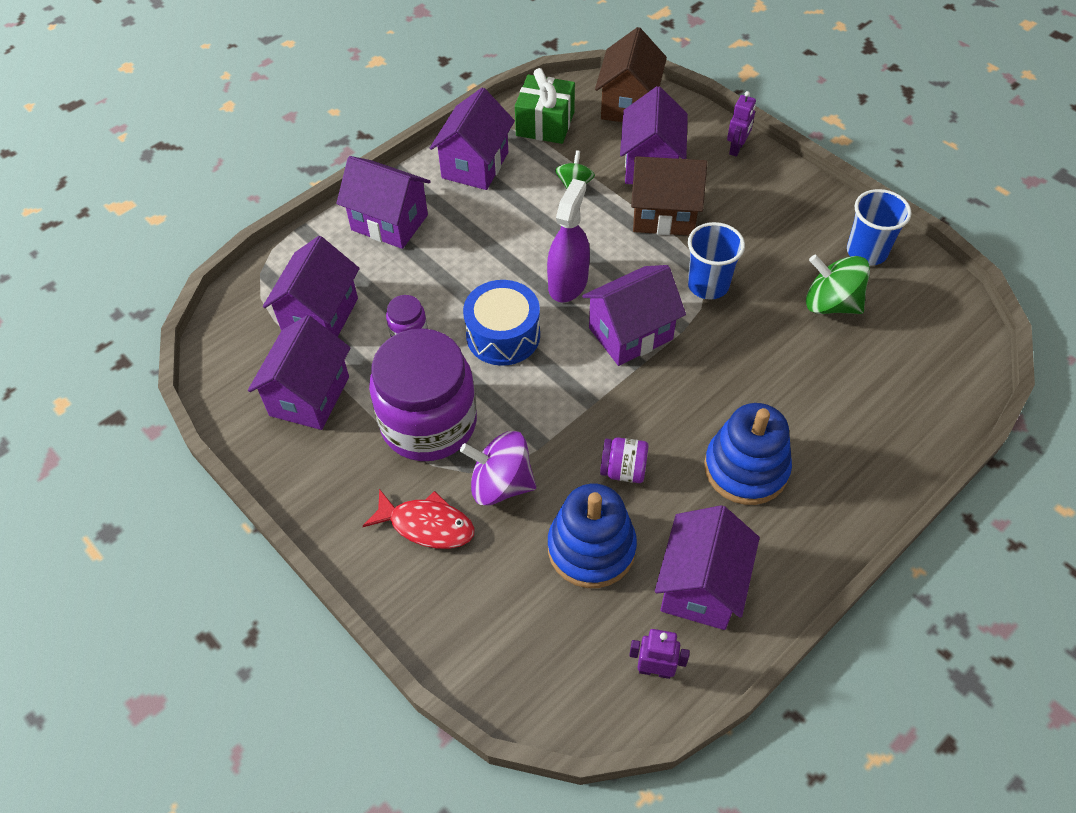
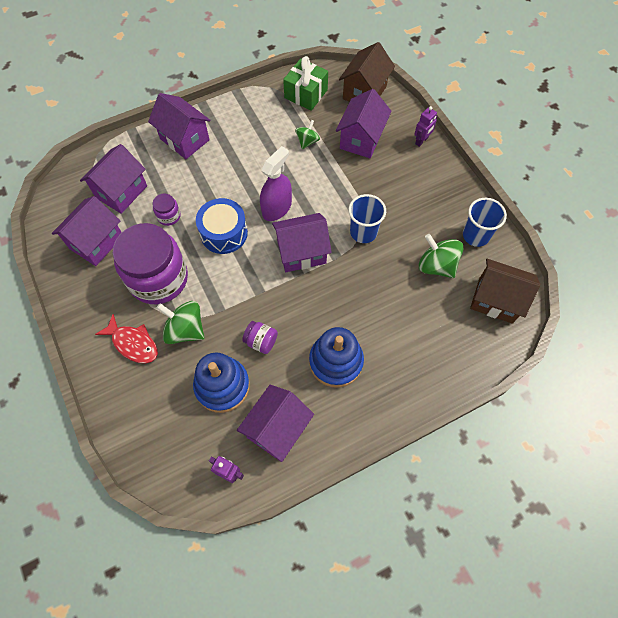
camera: 15 degrees right, 10 degrees up
(475, 165) = (251, 112): purple house -> none
(501, 484) = (185, 330): purple spinning top -> green spinning top
(664, 215) = (355, 176): brown house -> brown house (495, 300)

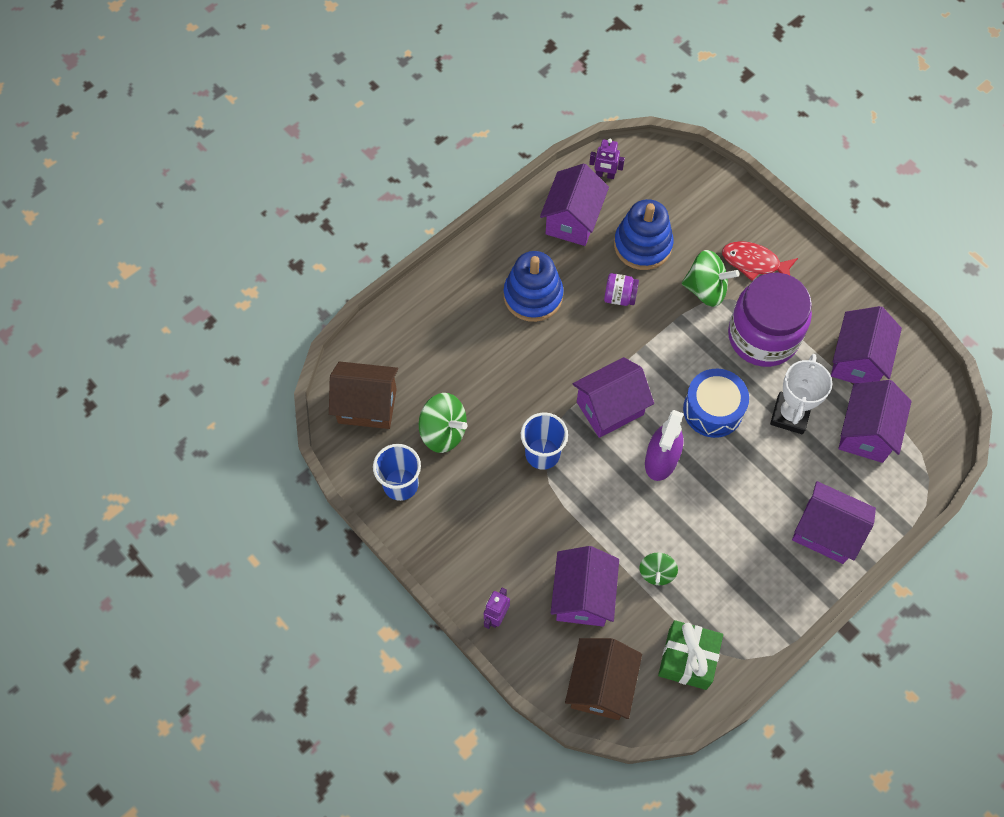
camera: 165 degrees right, 0 degrees up
(169, 216) = (790, 415): purple jar -> white trophy

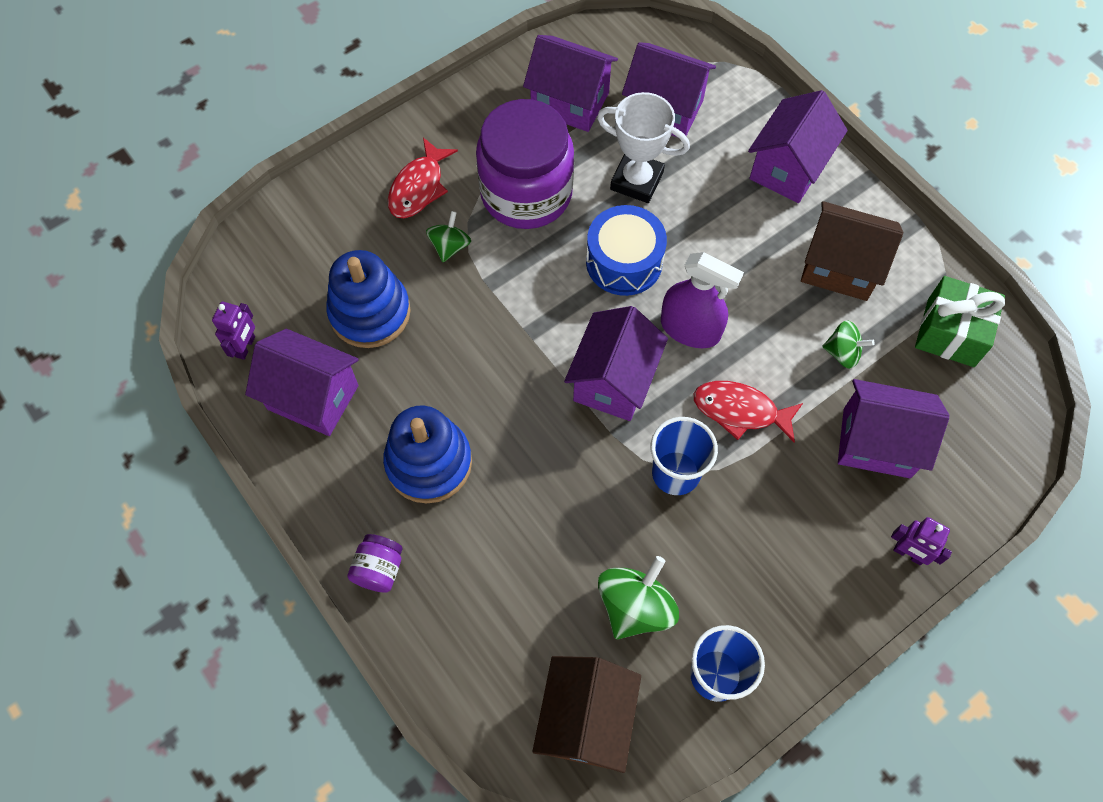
camera: 85 degrees left, 0 degrees up
(597, 497) = (740, 411): none -> red fish
(600, 686) = (991, 434): brown house -> brown house (839, 268)
(610, 408) = (613, 381): purple house -> purple house turned 45 degrees clockwise
(619, 297) = (446, 350): purple jar -> purple jar (379, 569)
(706, 289) = (450, 246): green spinning top -> green spinning top, size x0.61

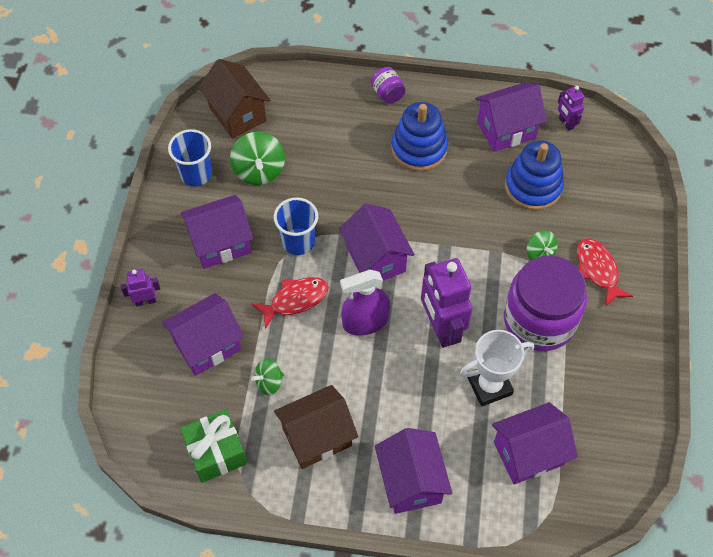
camera: 135 degrees right, 5 degrees down
(570, 102) = (587, 403): purple house -> purple house (220, 243)
(624, 262) = (441, 328): blue drum -> purple robot

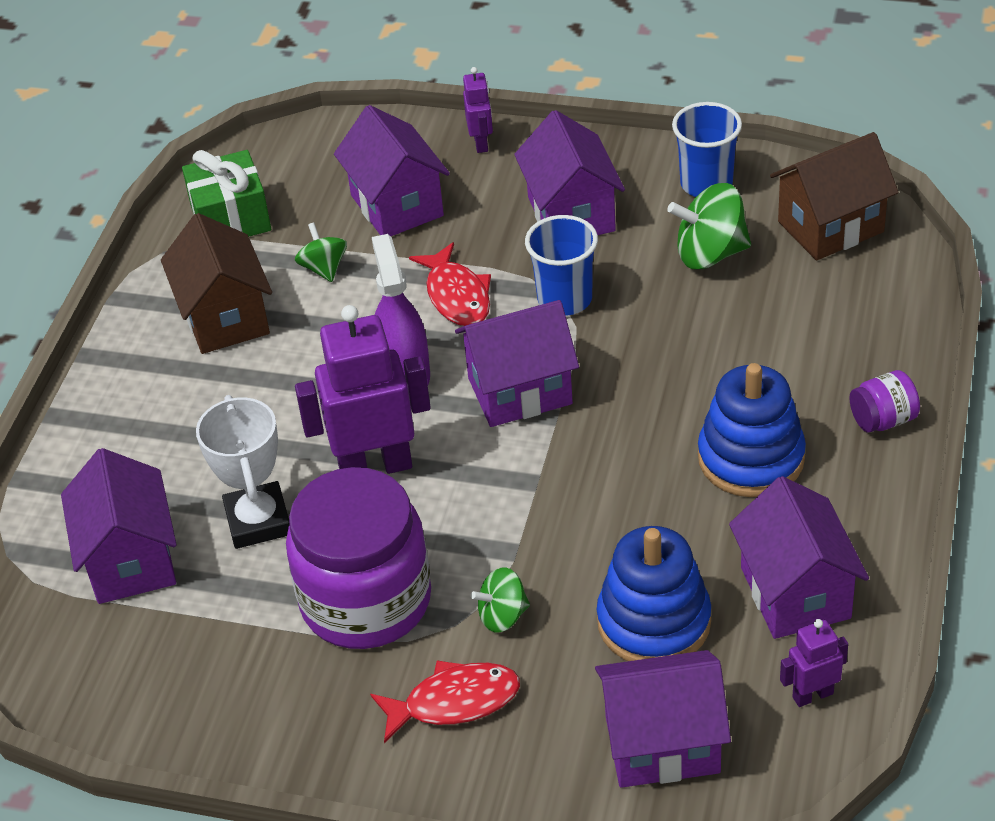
camera: 100 degrees right, 15 degrees down
(411, 481) = (128, 417): purple house -> purple house (662, 744)

